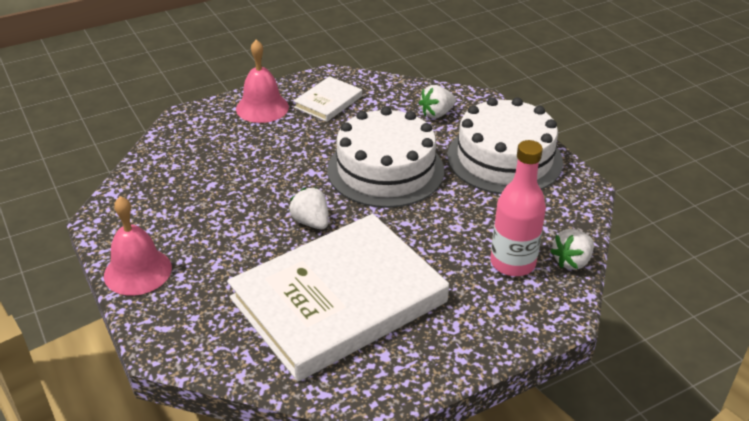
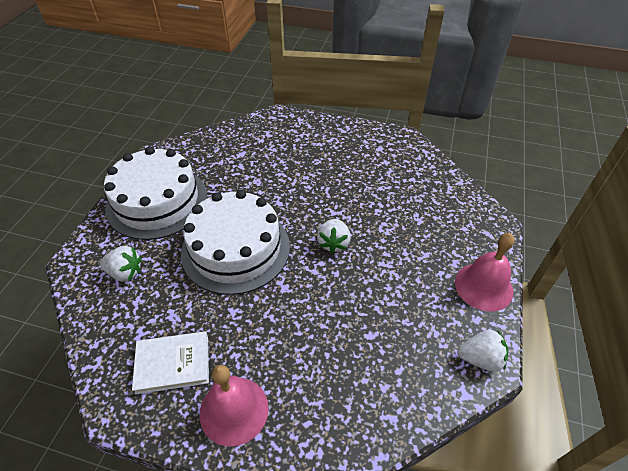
camera: 135 degrees left, 10 degrees up
(338, 300) = (372, 185): white book -> none
(512, 263) = (261, 145): pink bottle -> none
(572, 261) = (235, 129): white strawberry -> white strawberry (480, 359)

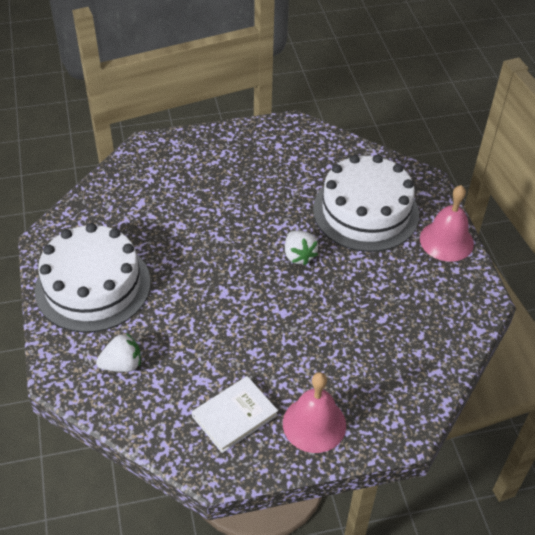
camera: 30 degrees left, 0 degrees up
(235, 249) = (212, 298): white cake -> white cake (365, 211)
(480, 359) = (475, 299): white strawberry -> none

